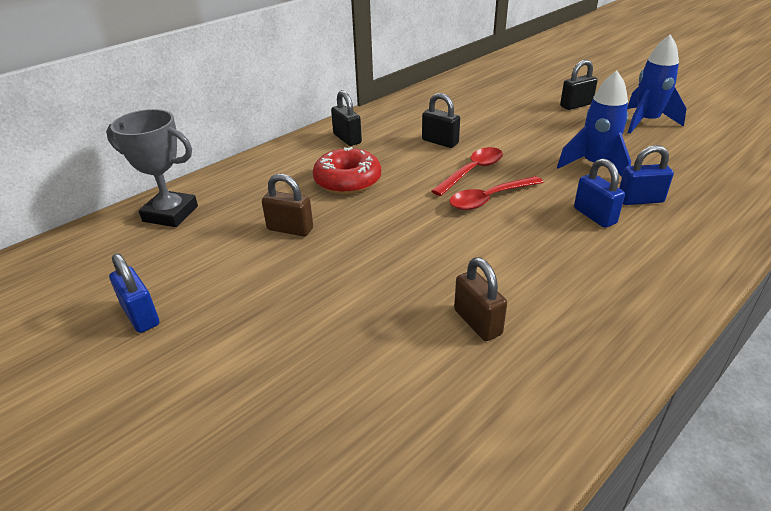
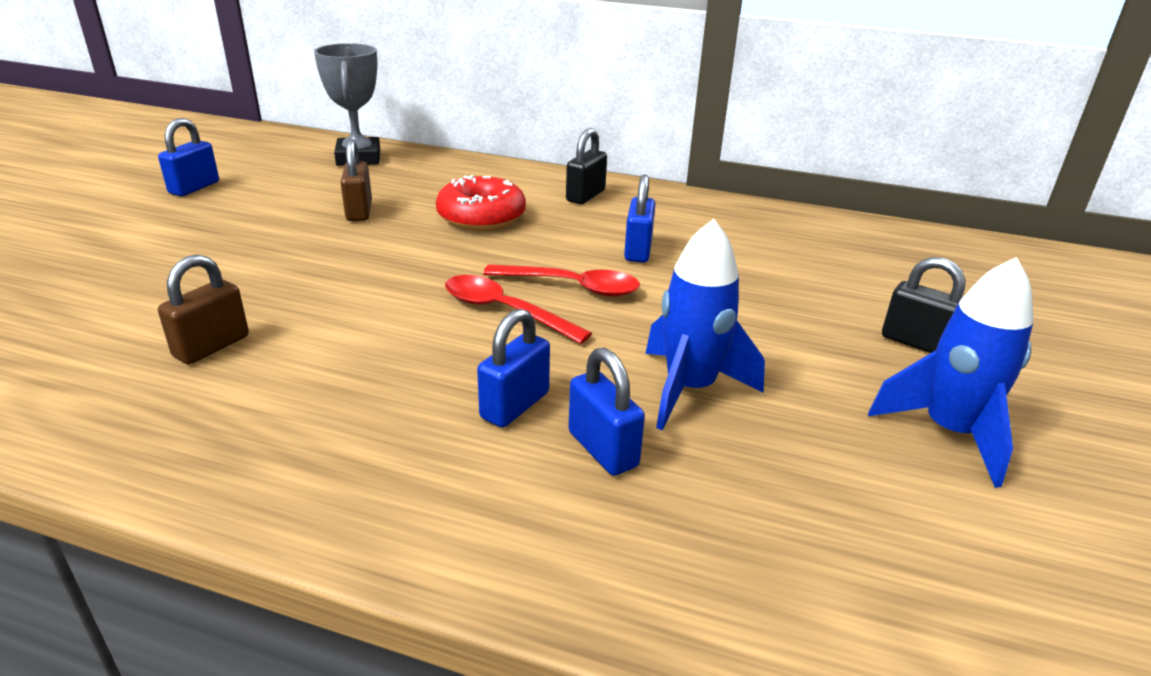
camera: 60 degrees right, 5 degrees down
(440, 142) = (638, 251): black padlock -> blue padlock

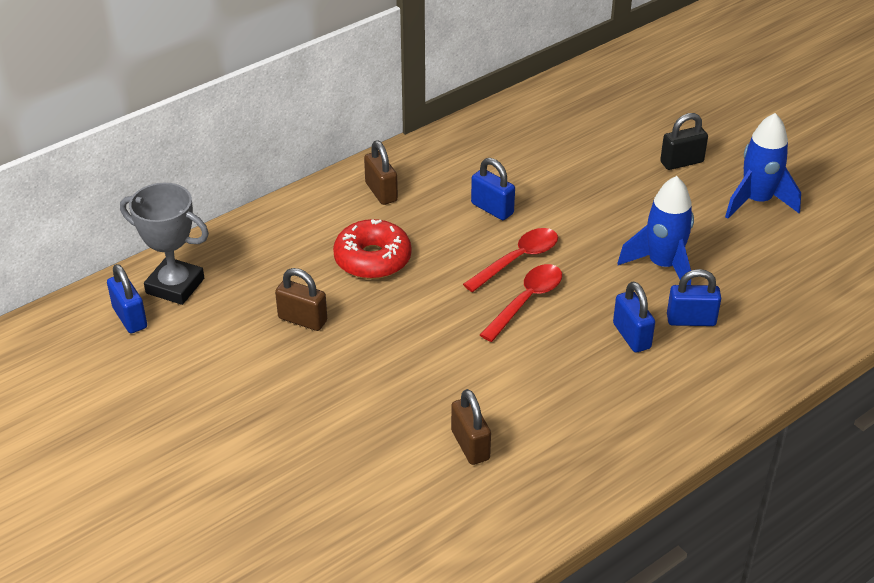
camera: 55 degrees left, 10 degrees up
(194, 188) = (155, 406): blue padlock -> blue padlock (130, 318)
(505, 311) = (526, 301): red spoon -> red spoon turned 150 degrees clockwise
(585, 196) = (381, 192): black padlock -> brown padlock

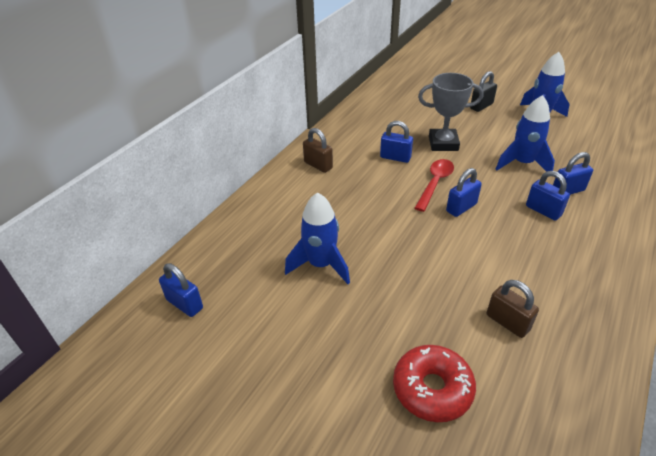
camera: 20 degrees left, 0 degrees up
(175, 286) = (208, 268): grey trophy -> grey trophy (443, 143)
(302, 319) = (320, 265): brown padlock -> blue rocket
(372, 259) = (342, 208): red donut -> red donut (432, 389)
(526, 301) = (461, 207): red spoon -> blue padlock

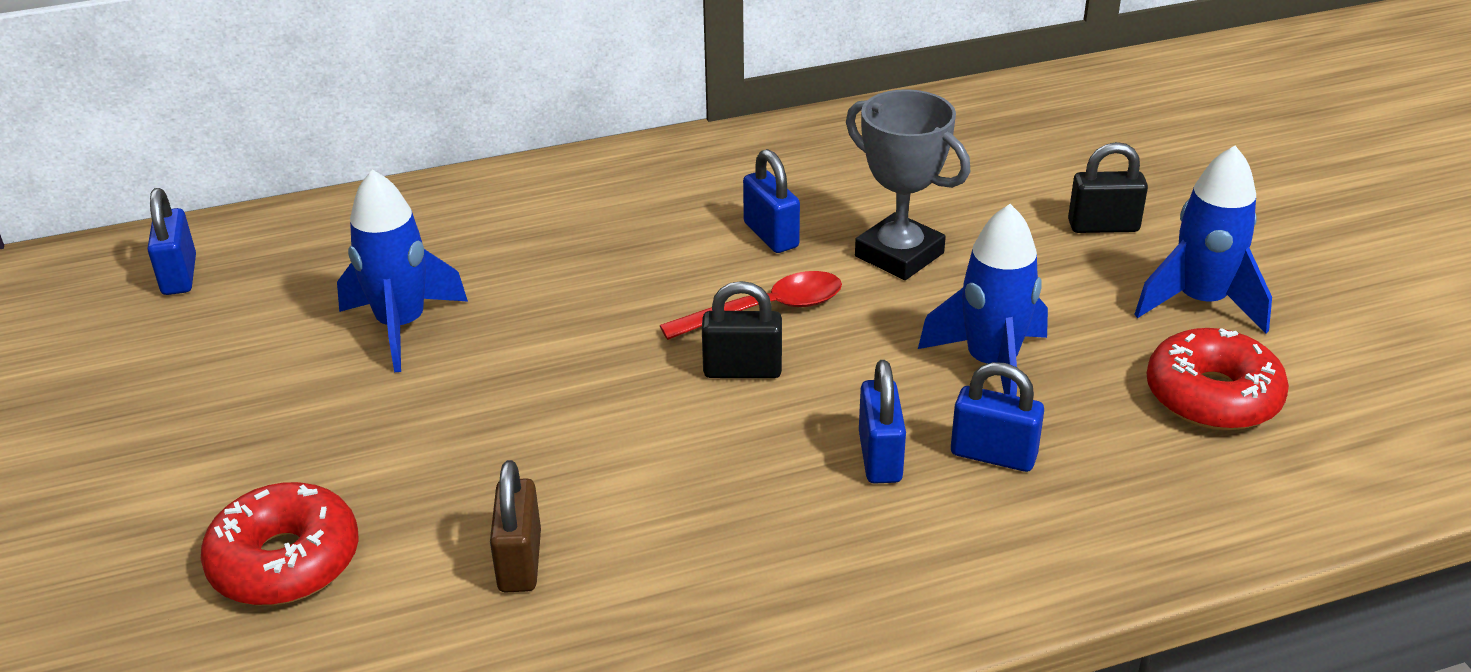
camera: 40 degrees right, 5 degrees down
(318, 165) = (626, 185): brown padlock -> none
(461, 207) = (742, 370): blue padlock -> black padlock
(585, 141) = (1212, 396): none -> red donut

